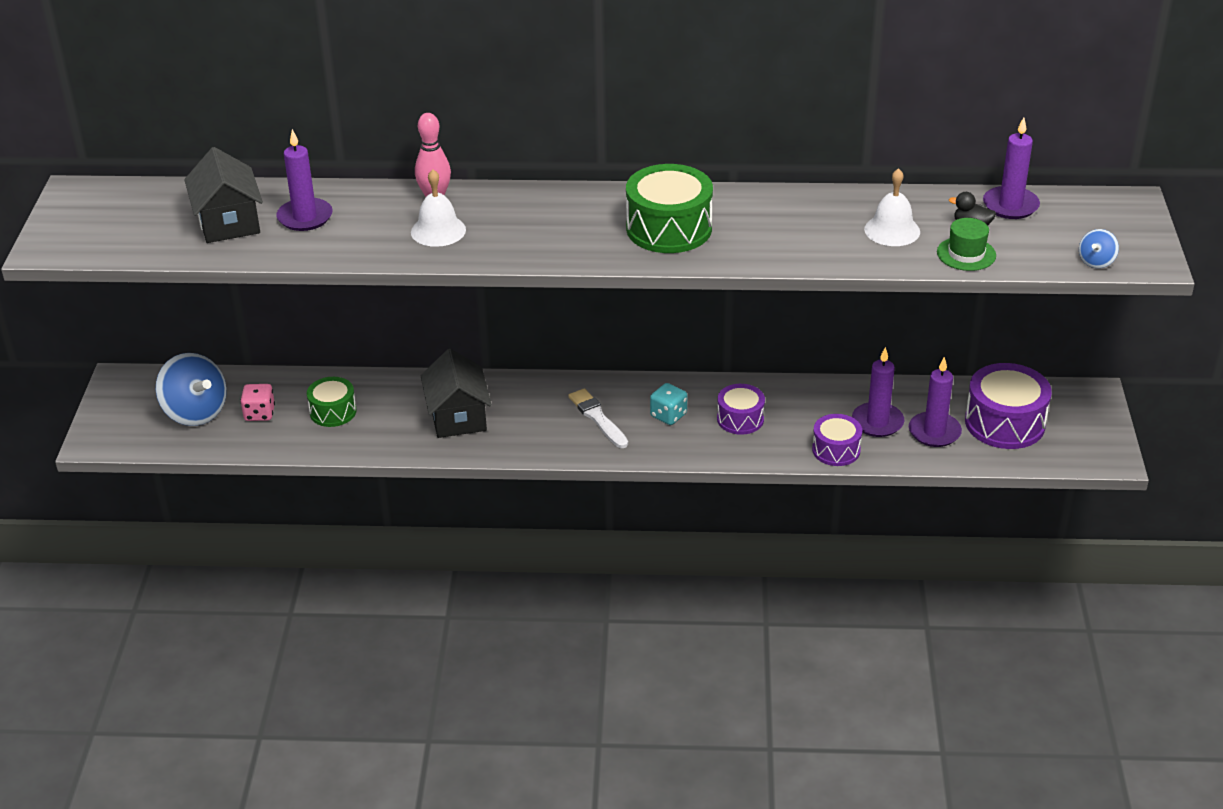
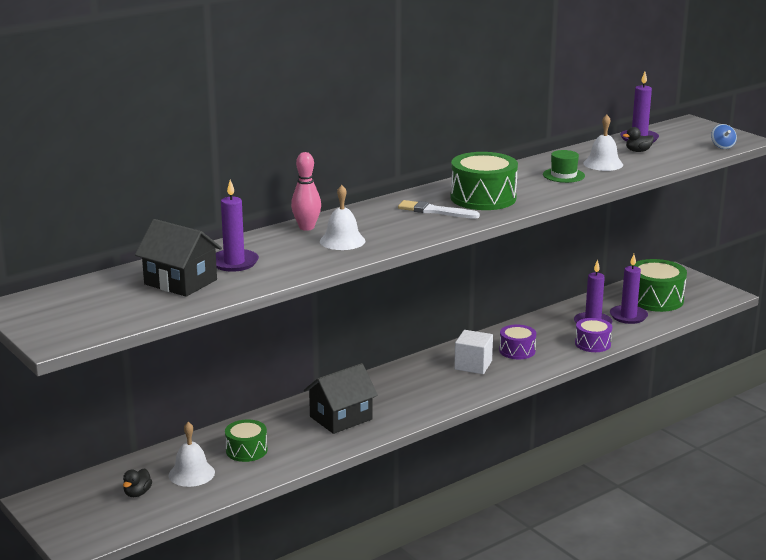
camera: 40 degrees left, 15 degrees down
(195, 412) = (137, 493): blue spinning top -> black duck
(259, 414) = (191, 473): pink dice -> white bell
(458, 417) = (341, 418): black house -> black house turned 75 degrees counterclockwise
(597, 418) = (432, 383): white brush -> white brush (435, 211)
(668, 415) = (473, 365): turquoise dice -> white cube
(966, 254) = (658, 161): green hat -> green hat (563, 175)
(1005, 423) = (655, 299): purple drum -> green drum

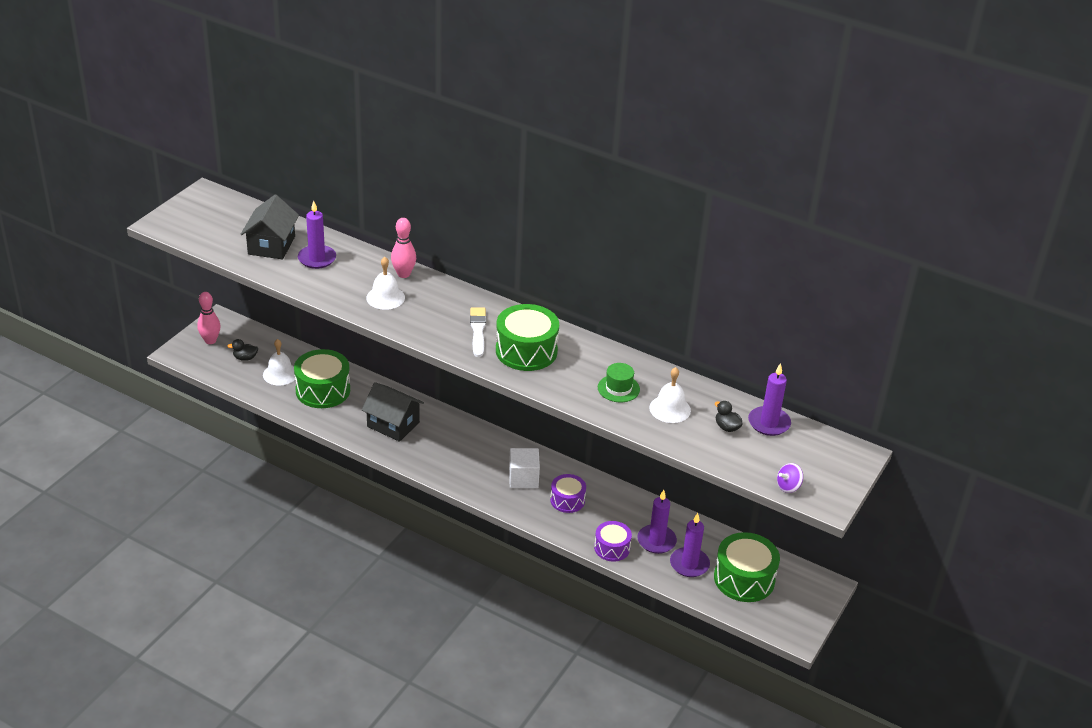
camera: 65 degrees right, 15 degrees up
(76, 514) = (210, 340): none -> pink bowling pin
(246, 450) = (323, 390): green drum -> green drum, size x1.68
(722, 146) = (788, 486): blue spinning top -> purple spinning top

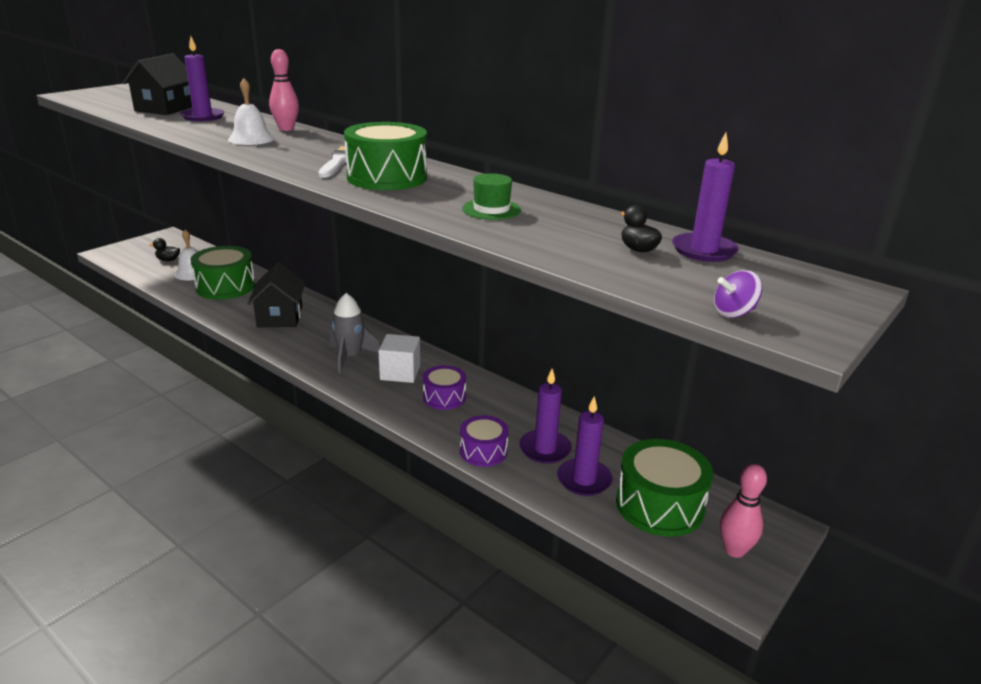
camera: 10 degrees right, 10 degrees down
(210, 340) = (146, 247): pink bowling pin -> pink bowling pin (734, 550)
(393, 424) = (280, 317): black house -> black house turned 45 degrees clockwise
(475, 466) = (350, 357): none -> grey rocket
(670, 409) = (557, 229): white bell -> none

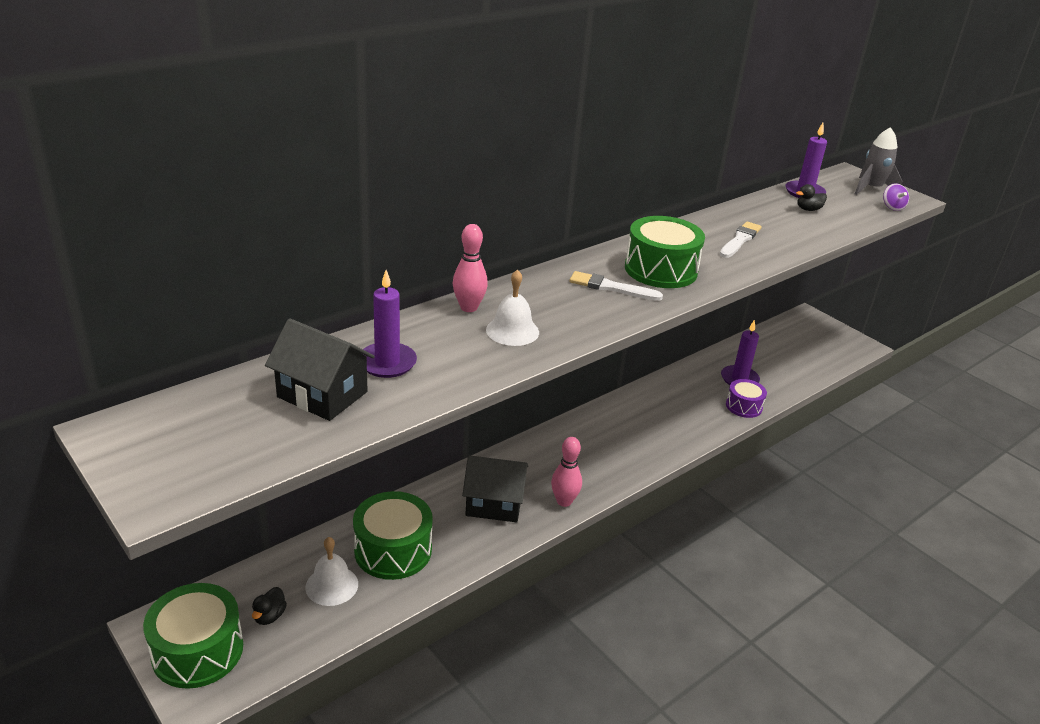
camera: 80 degrees left, 5 degrees up
(350, 357) = (594, 459): grey rocket -> grey rocket (871, 189)
(400, 372) = (626, 432): white cube -> none
(444, 397) = (669, 413): purple drum -> none
(491, 209) = (740, 240): green hat -> white brush
(584, 480) = (773, 371): purple candle -> none
(659, 505) = (795, 350): green drum -> green drum (198, 651)
(734, 550) = (831, 337): pink bowling pin -> pink bowling pin (564, 501)

